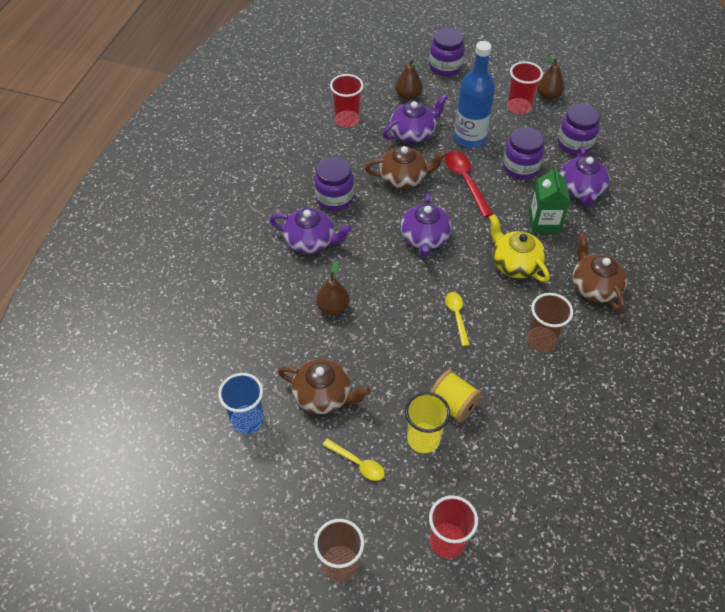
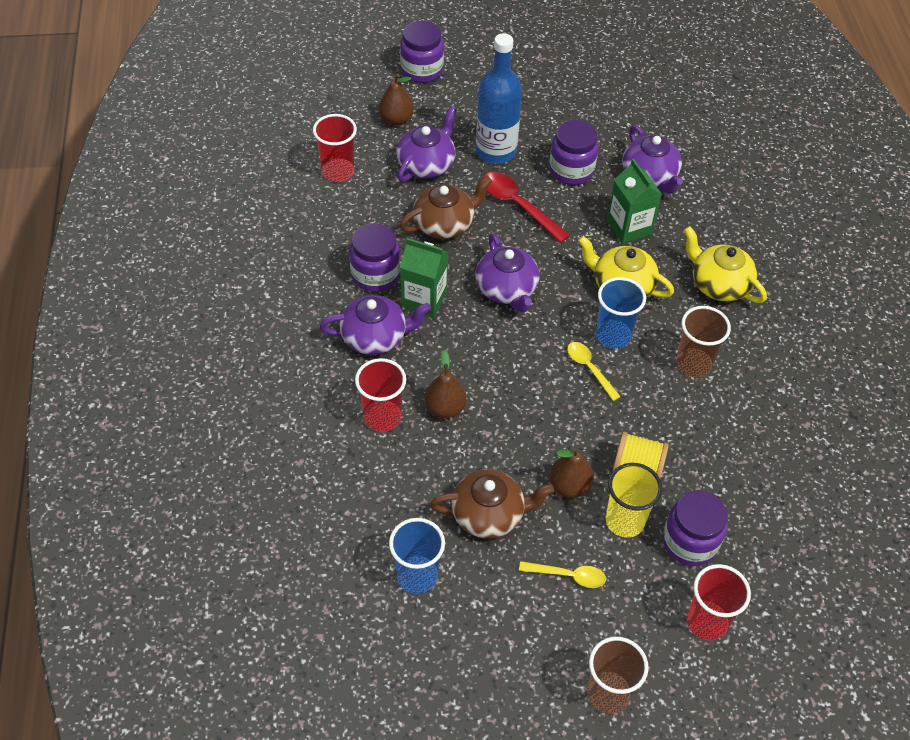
camera: 25 degrees left, 0 degrees up
(360, 226) = (424, 299): none -> green carton
(488, 298) = (613, 335): none -> blue cup
(519, 107) = (533, 97): red cup -> red cup (382, 417)
(548, 96) = (558, 73): brown pear -> brown pear (569, 486)
(574, 144) = (617, 124): purple jar -> purple jar (689, 542)
(594, 287) = (718, 284): brown teapot -> yellow teapot

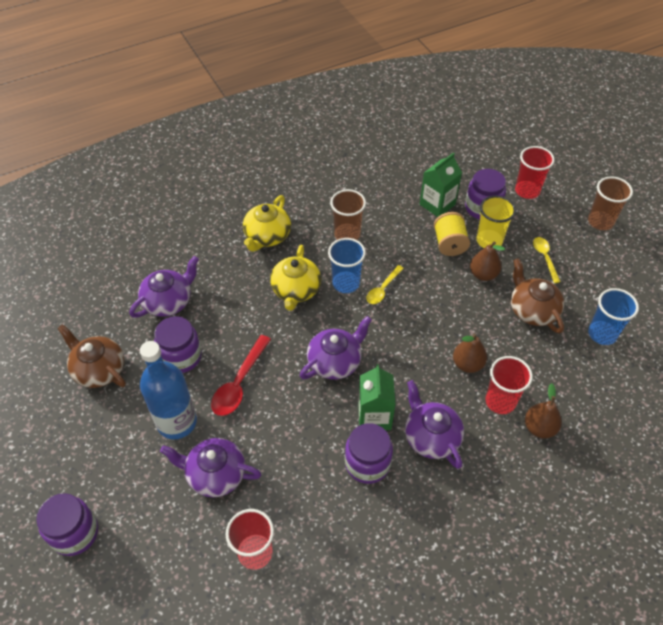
camera: 110 degrees left, 0 degrees up
(396, 119) = (160, 528): brown pear -> brown pear (539, 427)
(445, 224) = (284, 431): brown teapot -> brown teapot (99, 369)
(629, 227) = (232, 301): green carton -> green carton (437, 204)

